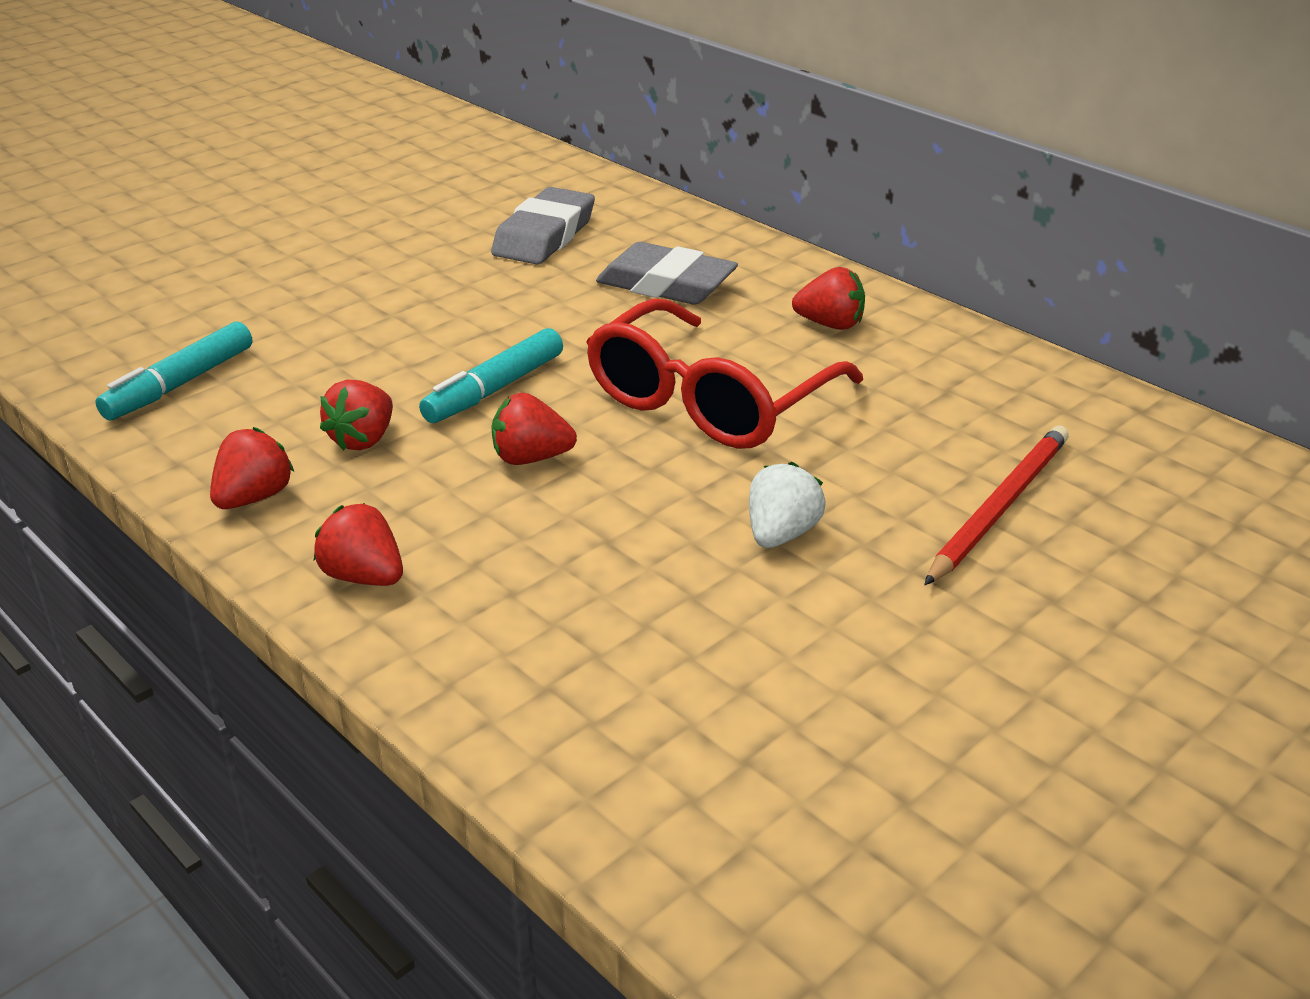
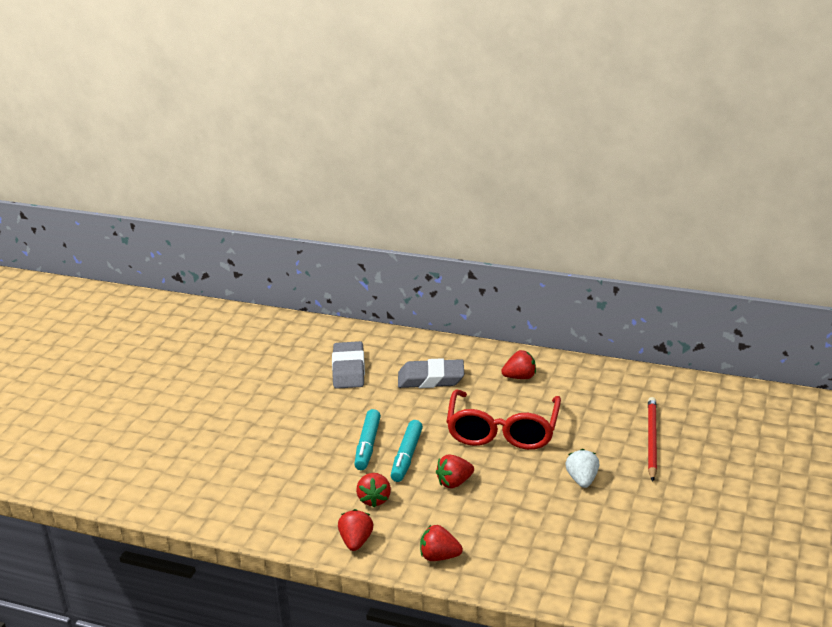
camera: 25 degrees left, 5 degrees down
(180, 384) = (259, 503): turquoise marker -> turquoise marker (367, 445)

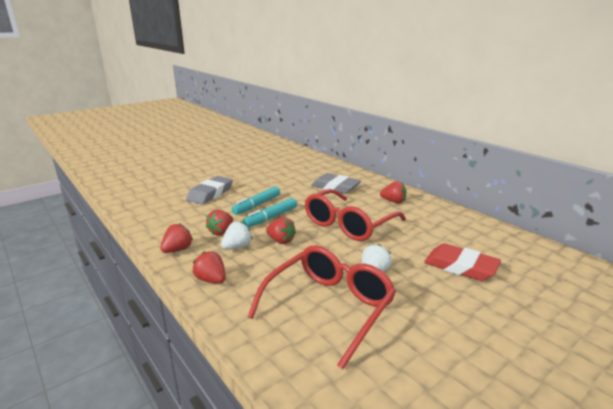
camera: 30 degrees right, 5 degrees down
(348, 370) = (295, 171): grey eraser -> grey eraser (210, 193)
(417, 510) = (237, 247): none -> white strawberry
(454, 483) = (281, 241): red strawberry -> red strawberry turned 150 degrees counterclockwise
(577, 532) = (329, 307): none -> red glasses
(651, 440) = (460, 266): red pencil -> red eraser

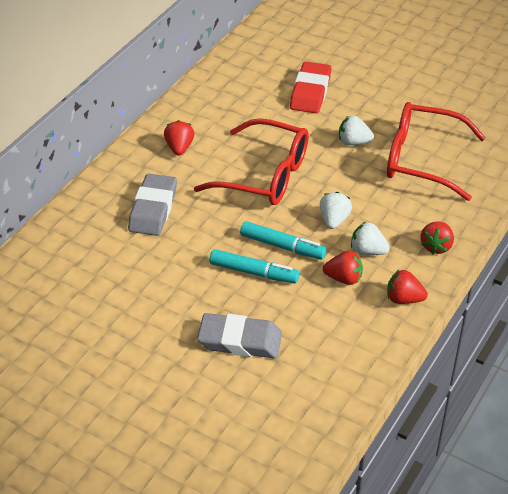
camera: 110 degrees left, 20 degrees up
(281, 241) = (334, 220): red strawberry -> white strawberry

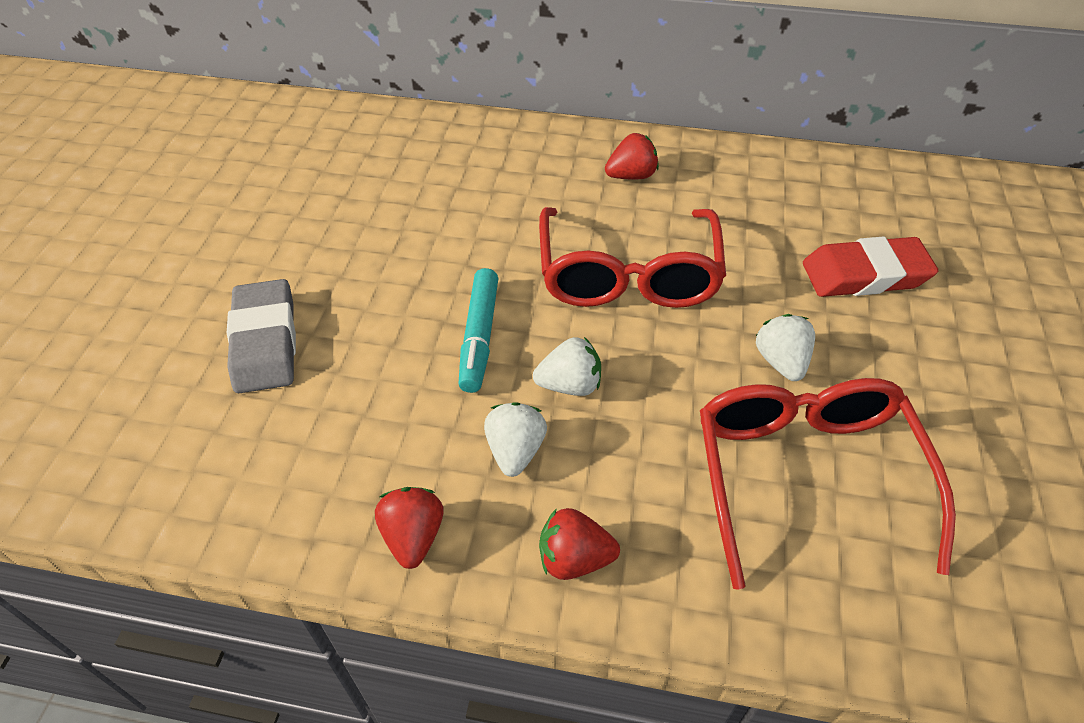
camera: 70 degrees right, 5 degrees up
(153, 209) = (495, 187): grey eraser -> none
(253, 272) = (410, 319): turquoise marker -> none
(344, 278) = (435, 434): red strawberry -> none

